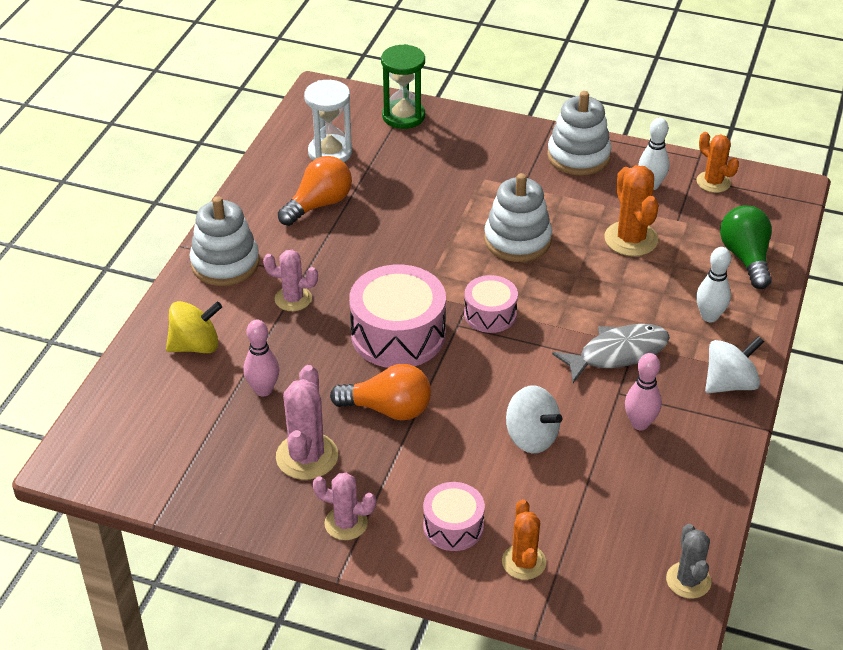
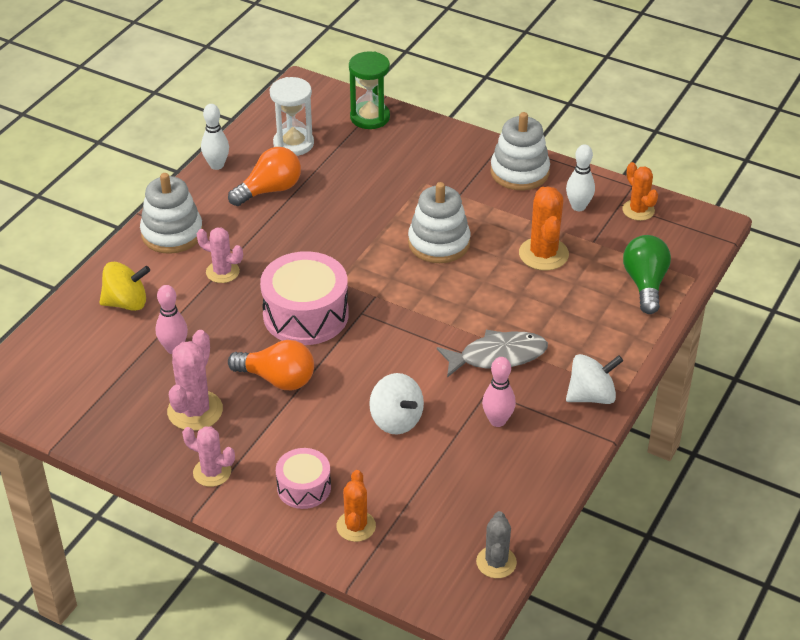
camera: 10 degrees right, 0 degrees up
(490, 314) = (393, 307): pink drum -> none
(709, 316) = (593, 333): white bowling pin -> white bowling pin (217, 165)

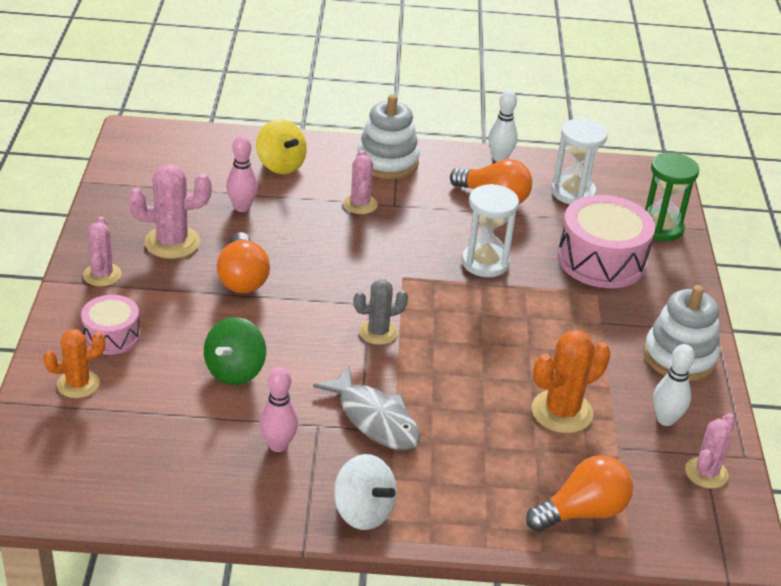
camera: 60 degrees right, 5 degrees down
(306, 315) = (340, 270): pink drum -> pink drum (601, 260)
(350, 228) = (485, 263): none -> white hourglass
(396, 420) = (235, 371): white spinning top -> green spinning top
(439, 243) = (513, 328): white stacking toy -> none
(496, 562) = (74, 499): grey cactus -> grey cactus (378, 332)
(638, 210) = (706, 473): orange cactus -> pink cactus
(645, 284) = (582, 512): green light bulb -> orange light bulb

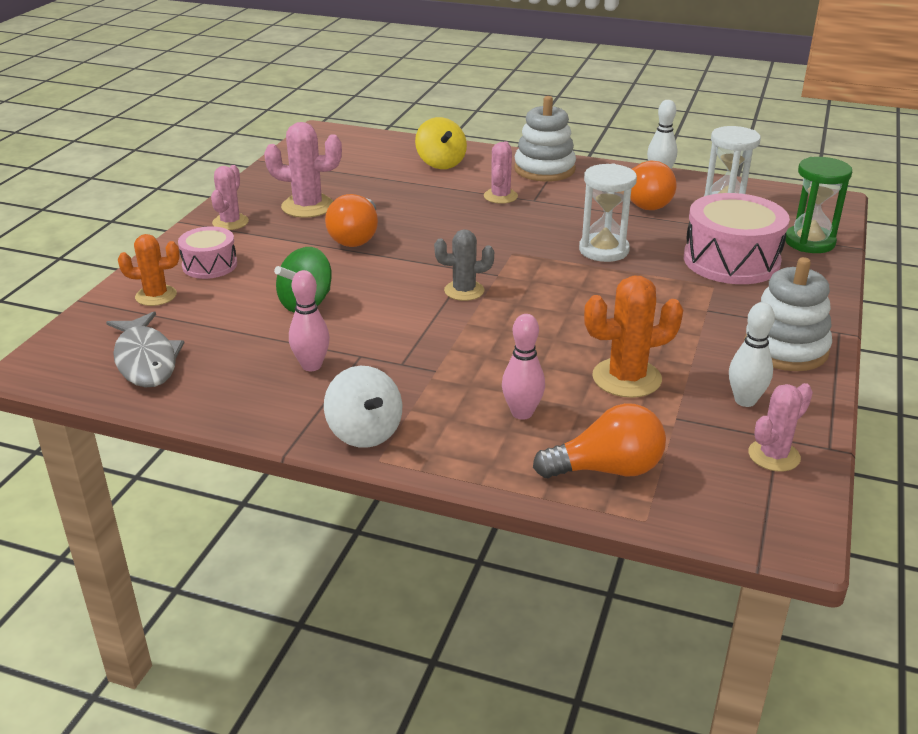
camera: 20 degrees right, 5 degrees down
(242, 207) = (387, 189): pink bowling pin -> pink bowling pin (522, 413)
(375, 419) = (421, 358): grey fish -> grey fish (146, 360)

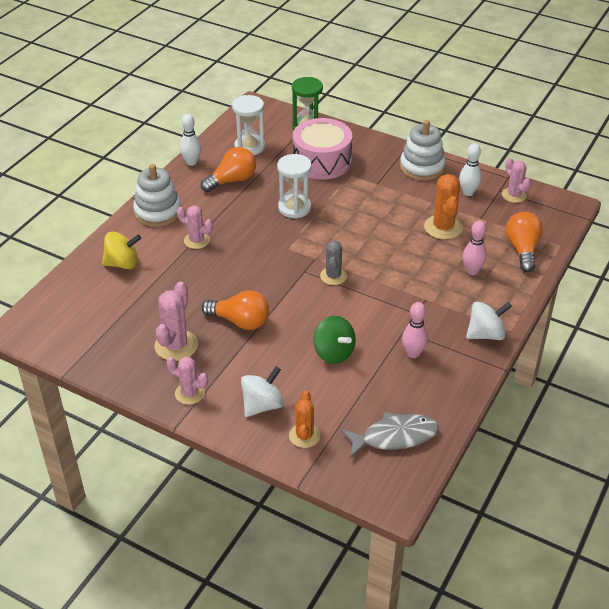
camera: 80 degrees left, 10 degrees up
(210, 265) = (262, 405): pink drum -> white spinning top

